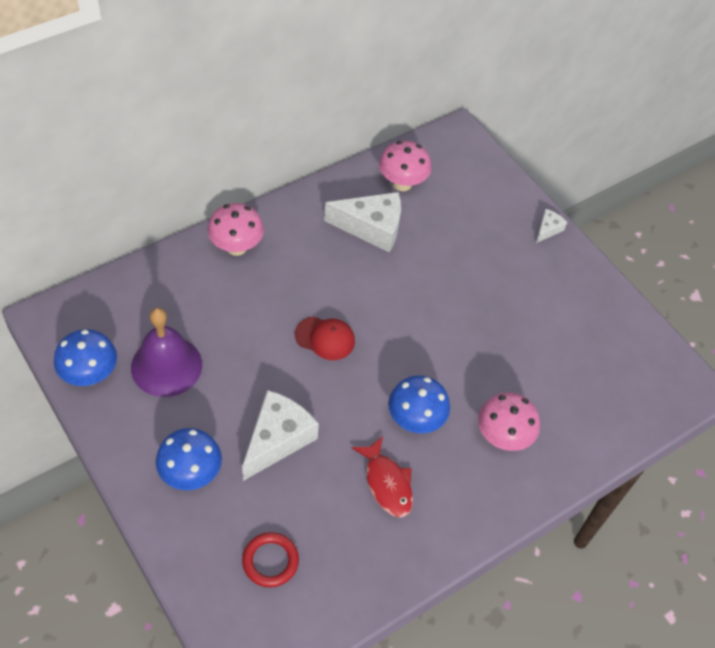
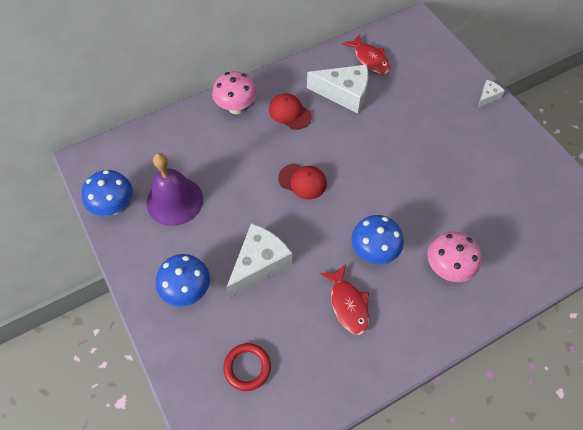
camera: 10 degrees right, 5 degrees up
(304, 253) = (290, 113): none -> red cap
(402, 183) = (370, 59): pink mushroom -> red fish

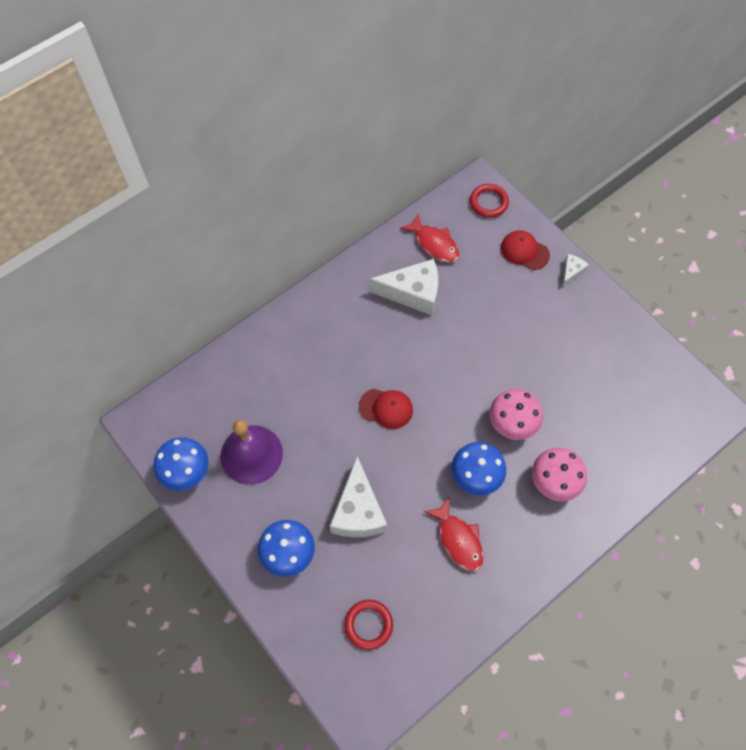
camera: 10 degrees left, 5 degrees up
(236, 107) = (295, 329): pink mushroom -> pink mushroom (512, 424)
(259, 263) = (358, 511): white cheese -> white cheese turned 150 degrees clockwise
(290, 113) = (356, 326): red cap -> red cap (524, 251)
(422, 35) = (488, 202): none -> red ring

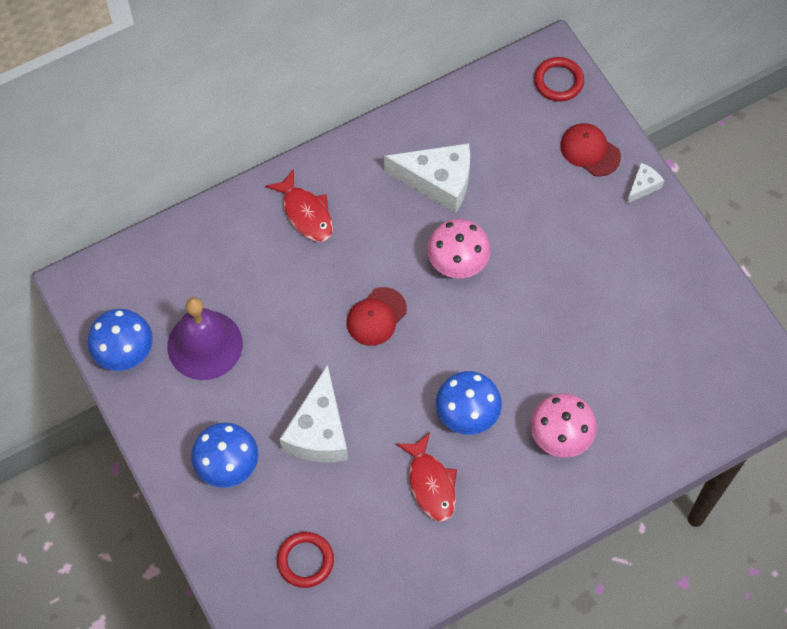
camera: 10 degrees right, 0 degrees up
(386, 408) = (376, 317): red cap -> red cap turned 105 degrees clockwise
(434, 244) = (478, 124): red fish -> red fish (306, 213)
(512, 424) = (525, 360): pink mushroom -> pink mushroom (457, 263)

